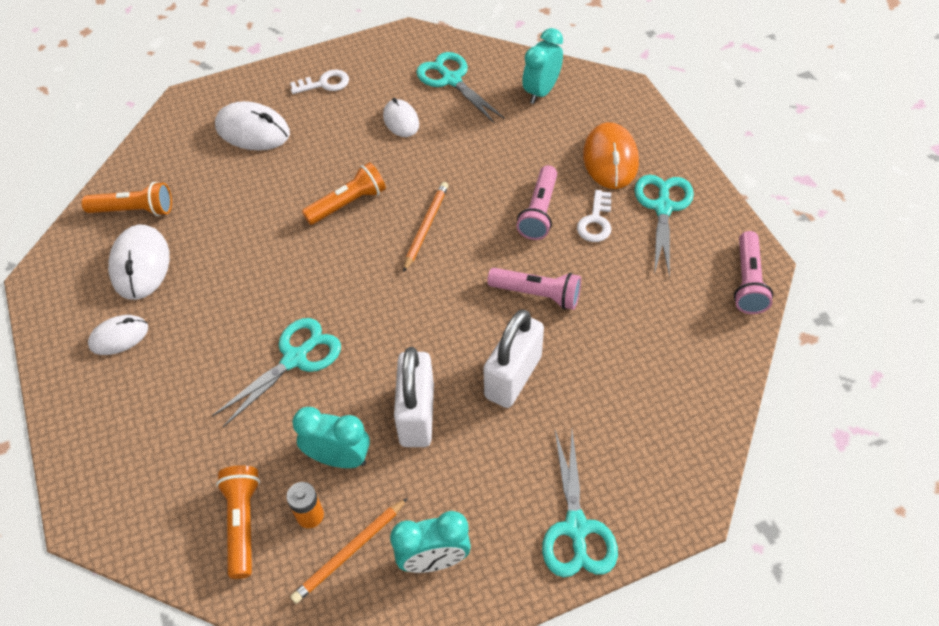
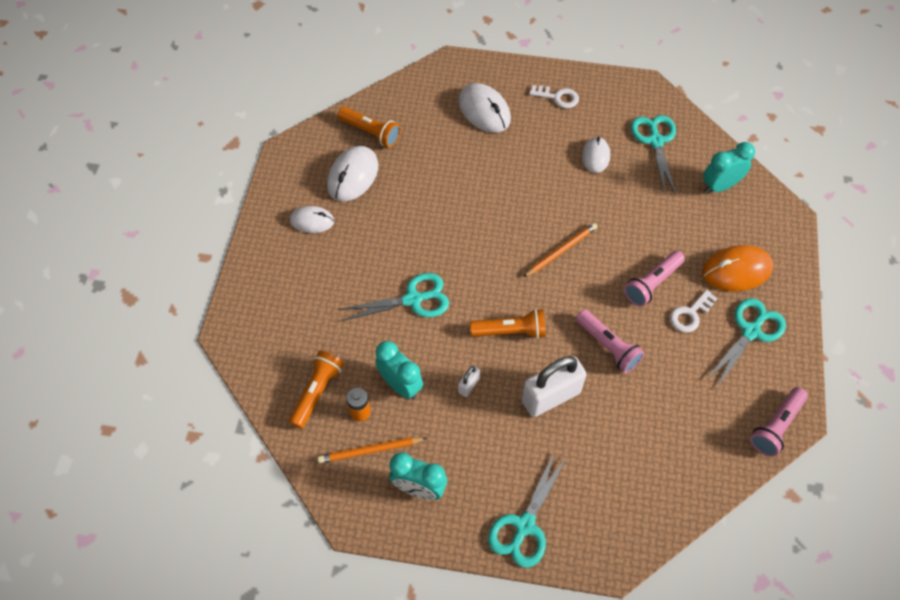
camera: 30 degrees right, 5 degrees up
(348, 203) = (517, 203): orange flashlight -> orange flashlight (510, 331)
(417, 415) = (468, 385): white padlock -> white padlock, size x0.45
(610, 159) = (736, 270): orange mouse -> orange mouse turned 45 degrees clockwise

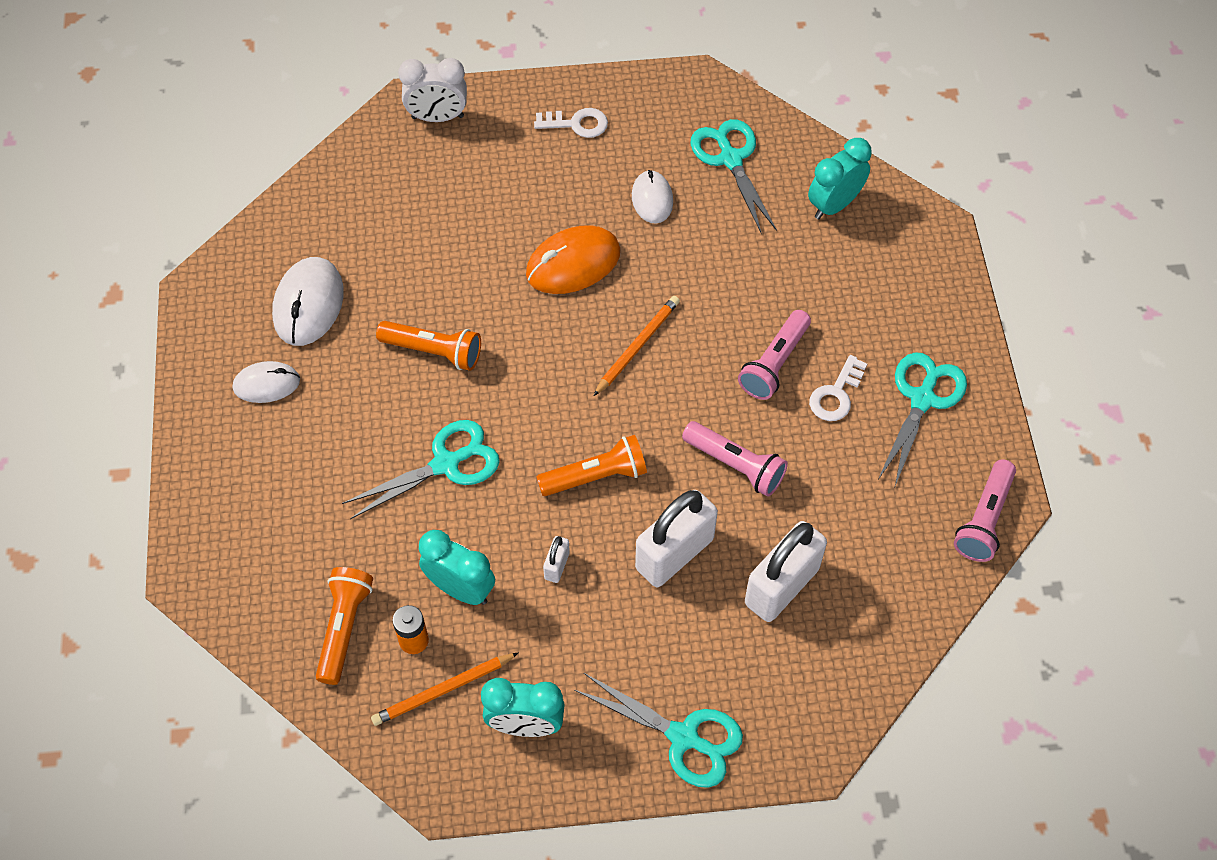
camera: 15 degrees left, 0 degrees up
(371, 132) = (317, 234): orange flashlight -> orange flashlight (434, 351)
(468, 75) = (437, 117): none -> white clock
(484, 110) = (475, 166): white mouse -> none
(524, 525) = (683, 737): turquoise scissors -> turquoise scissors turned 75 degrees counterclockwise
(619, 438) = (781, 586): none -> white padlock
(736, 270) = (884, 319): orange mouse -> orange mouse (573, 263)

